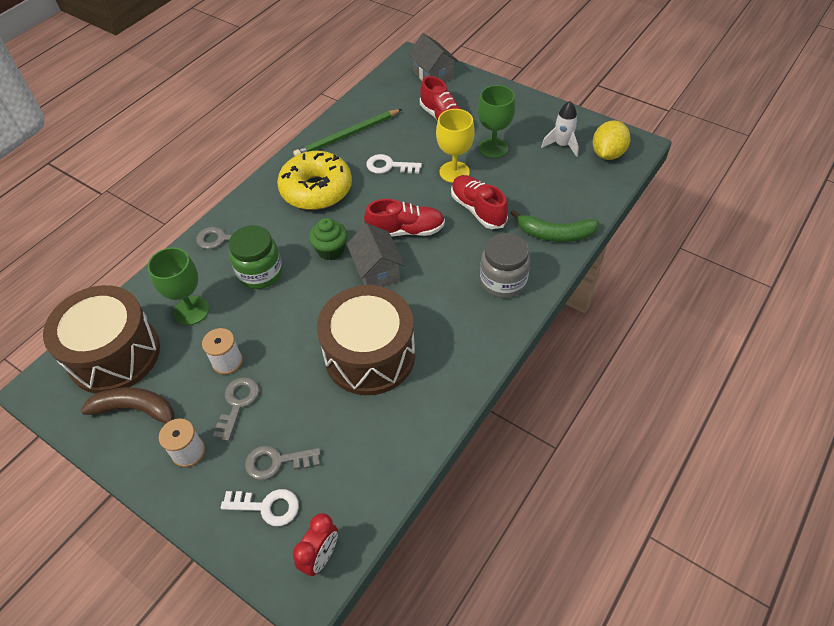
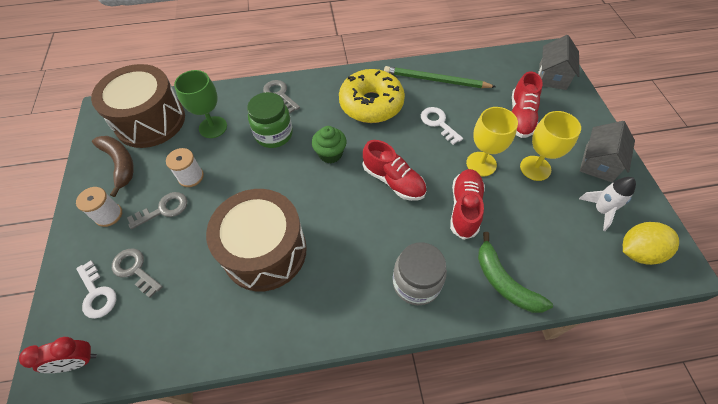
camera: 45 degrees right, 5 degrees up
(377, 271) = (340, 194): grey house -> grey house (598, 163)
(493, 148) = (535, 168): green goblet -> yellow goblet

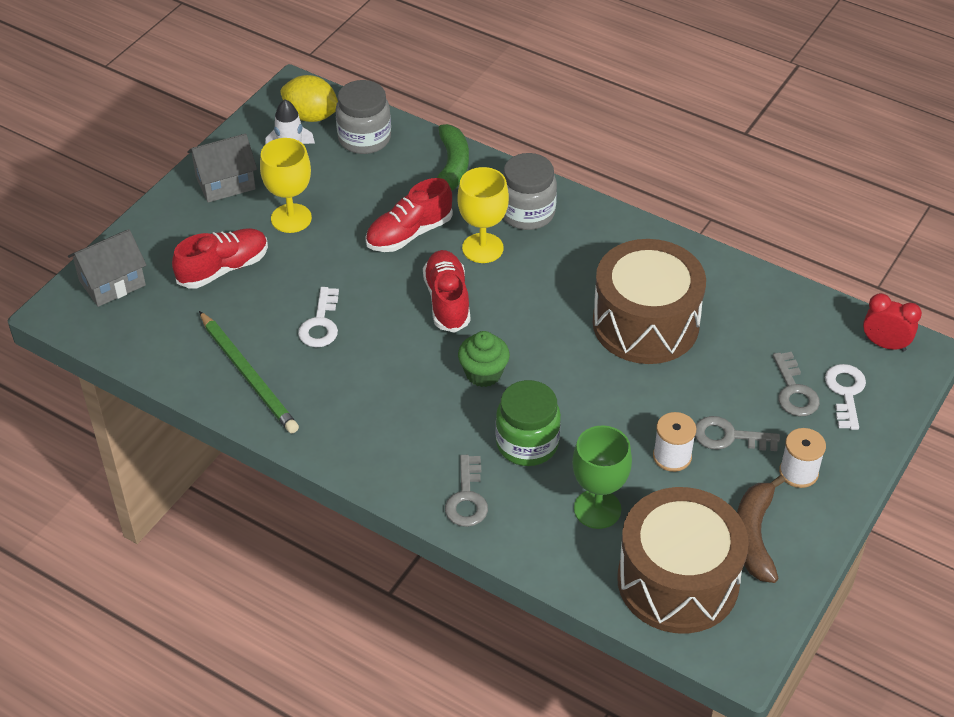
camera: 140 degrees left, 10 degrees down
(371, 104) = (366, 400): yellow donut -> none
(481, 164) = (337, 256): yellow goblet -> yellow goblet (482, 248)
(584, 260) = (364, 138): none -> grey jar

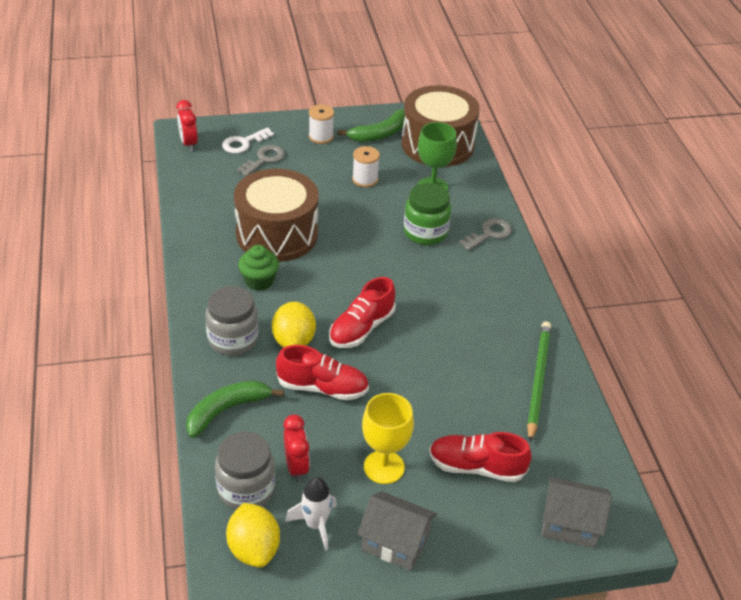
camera: 135 degrees left, 5 degrees down
(320, 324) = (455, 376): white key -> none
(351, 173) = (296, 467): none -> red clock
(482, 248) = (293, 341): yellow goblet -> yellow lemon
(483, 373) = (399, 277): green cupcake -> green cupcake (259, 281)
(728, 436) = (326, 167): grey key -> none
(754, 535) = (379, 134): brown banana -> green banana

